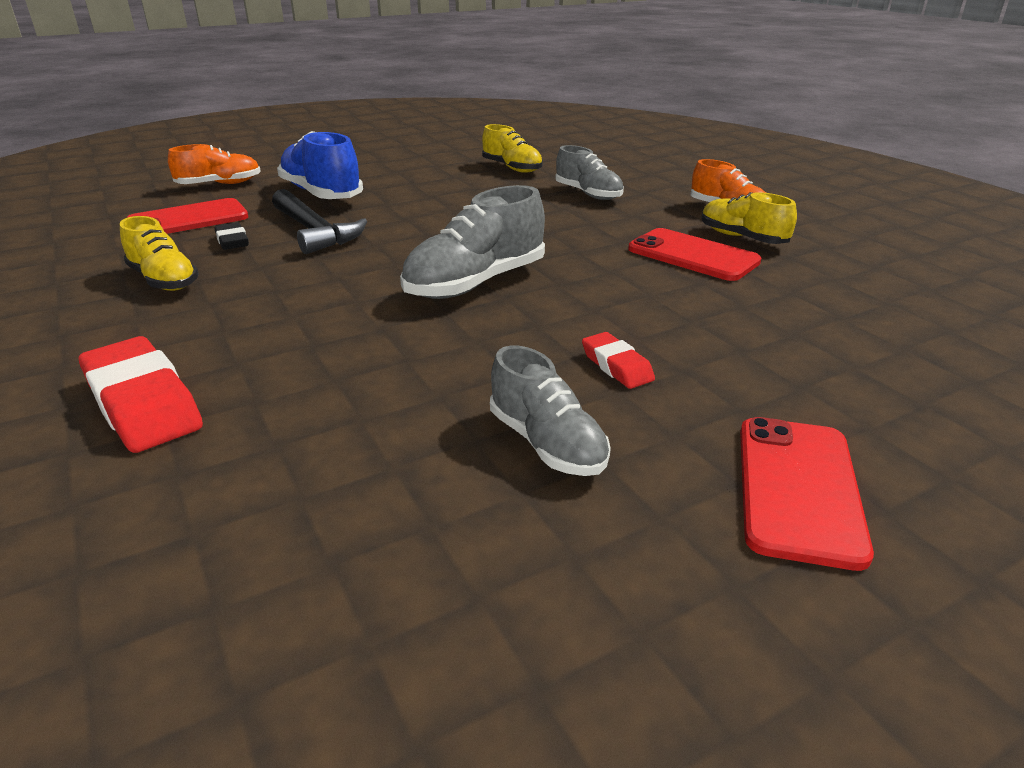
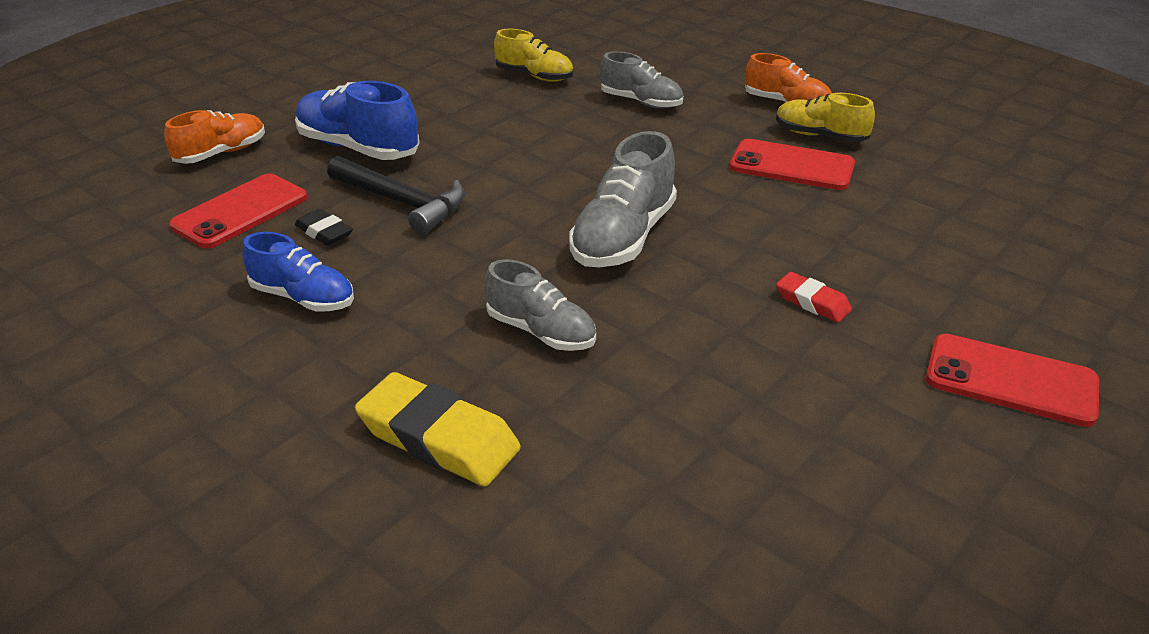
camera: 20 degrees left, 5 degrees up
(143, 403) = (438, 438): red eraser -> yellow eraser
(164, 280) = (303, 298): yellow shoe -> blue shoe
(547, 443) = (813, 389): grey shoe -> grey shoe (541, 332)
(797, 488) = (1010, 381): red phone -> red phone turned 60 degrees counterclockwise

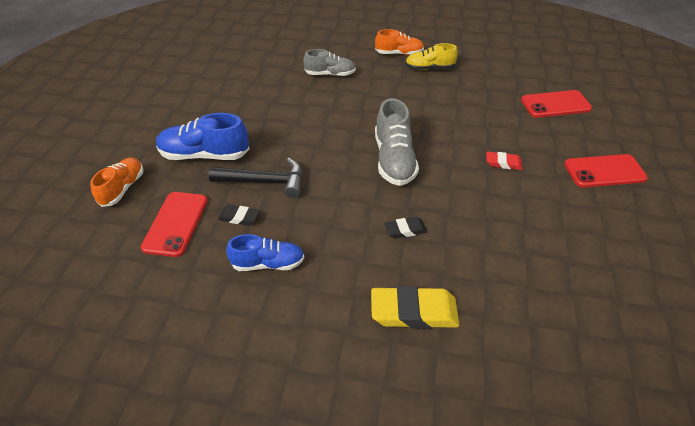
camera: 30 degrees left, 10 degrees up
(534, 76) = (260, 74): yellow shoe -> none
(541, 332) = (405, 230): grey shoe -> black eraser
(791, 166) = (432, 90): red phone -> red phone (555, 104)

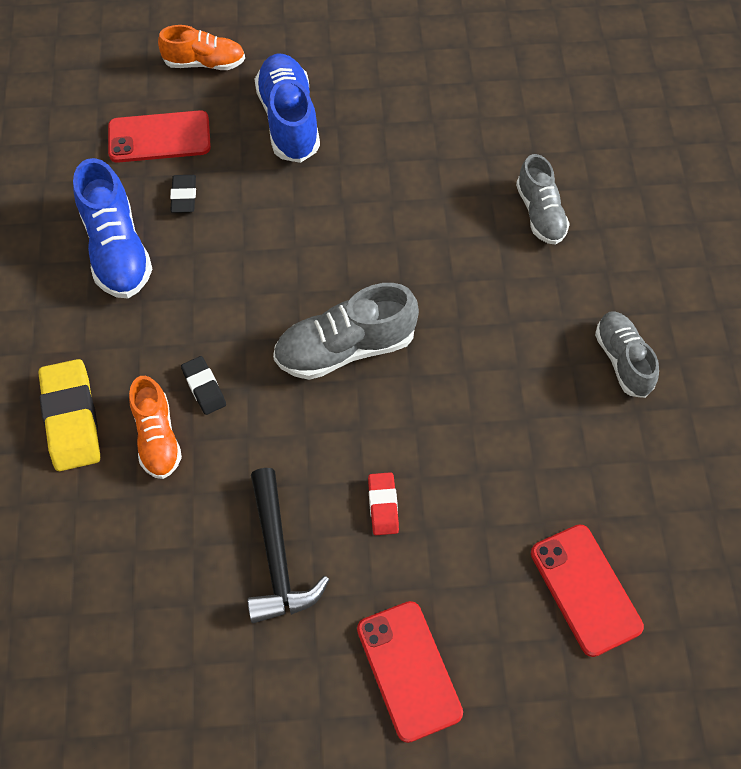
camera: 75 degrees right, 15 degrees up
(264, 181) = (255, 202): black hammer -> black hammer (277, 557)
(268, 263) = (117, 249): blue shoe -> blue shoe, size x1.52
(399, 53) = (652, 303): orange shoe -> orange shoe (157, 437)
(429, 68) = (622, 360): yellow shoe -> grey shoe

